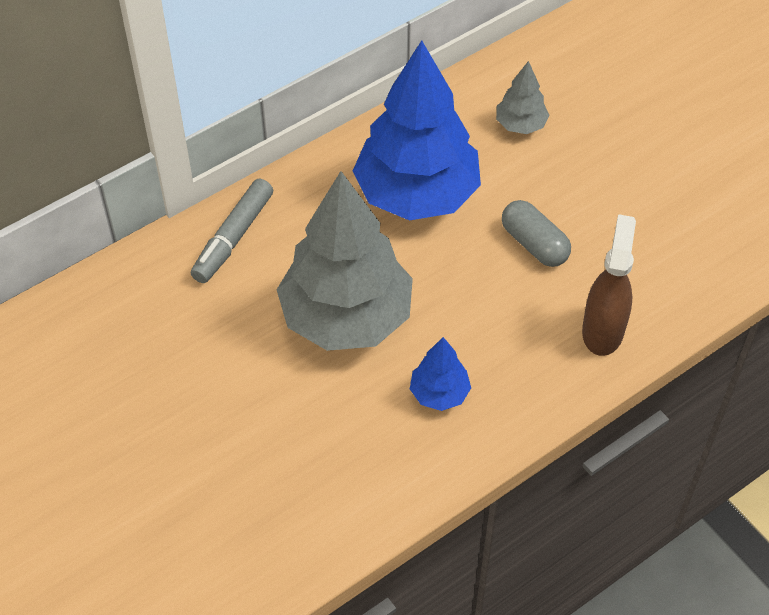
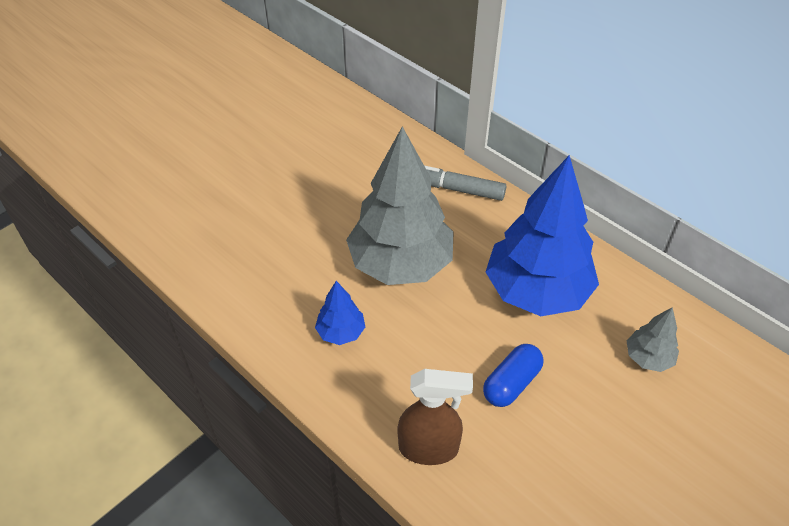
camera: 80 degrees right, 5 degrees down
(534, 244) = (511, 383): grey capsule -> blue capsule

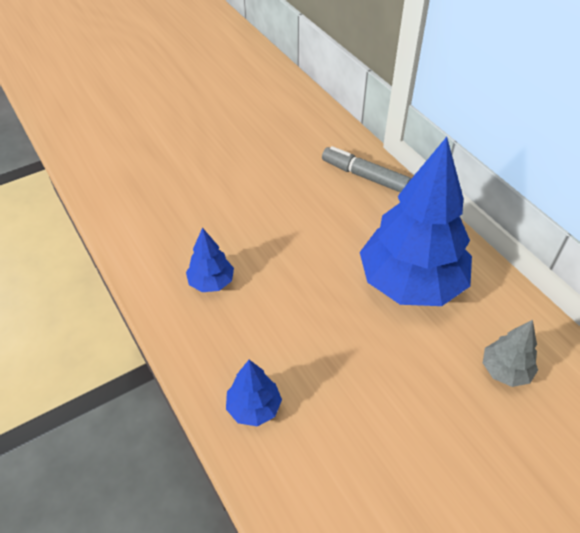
camera: 15 degrees right, 0 degrees up
(401, 264) = (288, 233): grey tree -> none
(429, 448) = (254, 407): brown spray bottle -> blue tree
(511, 383) = (356, 364): blue capsule -> none

